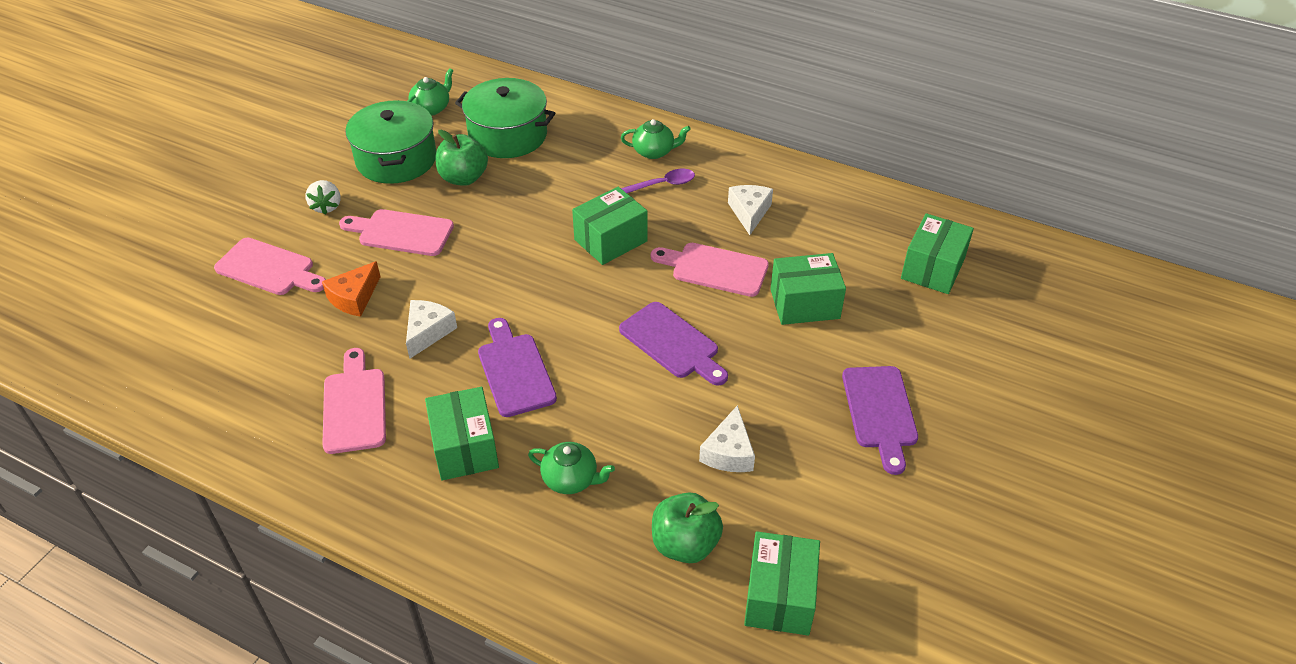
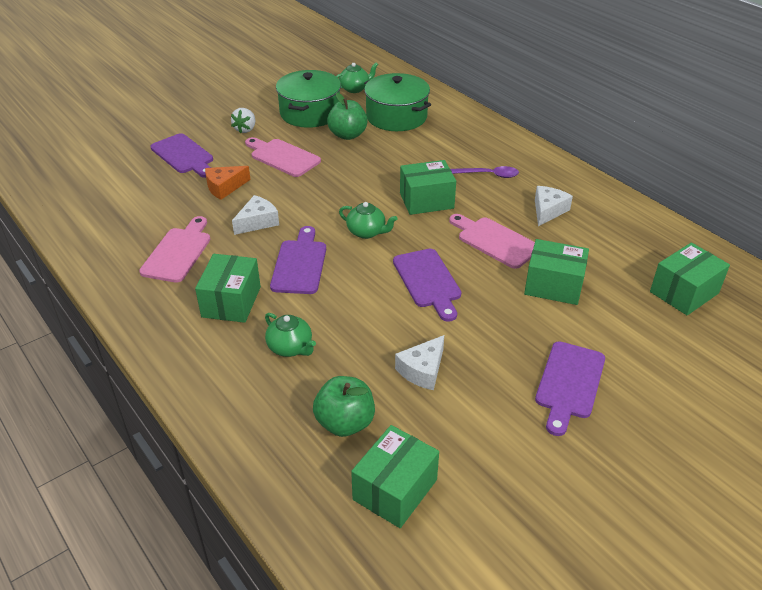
camera: 25 degrees right, 5 degrees down
(269, 268) = (184, 155): pink cutting board -> purple cutting board
(654, 152) = (498, 152): green teapot -> green teapot (367, 232)

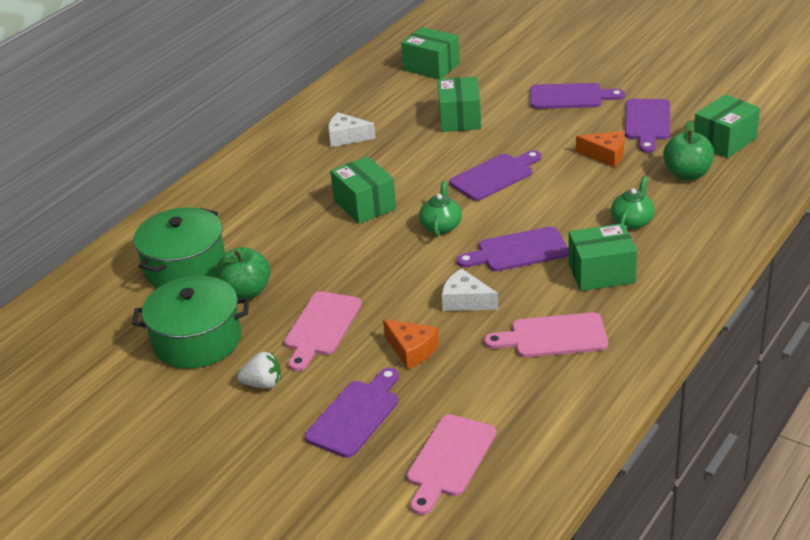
camera: 105 degrees left, 5 degrees down
(355, 89) = (112, 321): green teapot -> none
(395, 489) = (724, 141): green box -> green box turned 60 degrees counterclockwise
(422, 370) = (606, 155): white cheese -> orange cheese
(476, 432) = (647, 122): none -> purple cutting board
(488, 175) = (296, 179): purple spoon -> none
(495, 241) = (412, 155): pink cutting board -> pink cutting board (449, 460)

